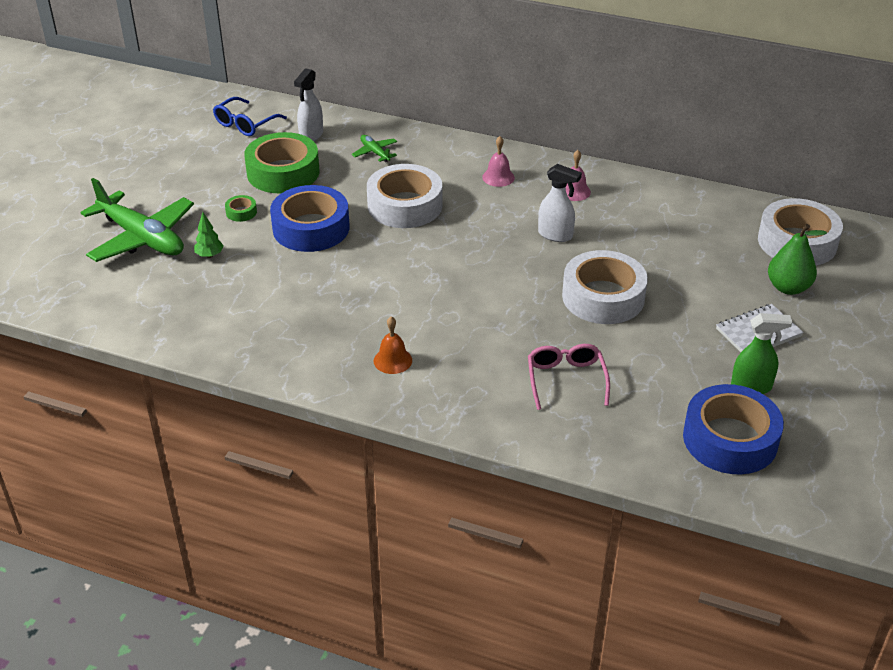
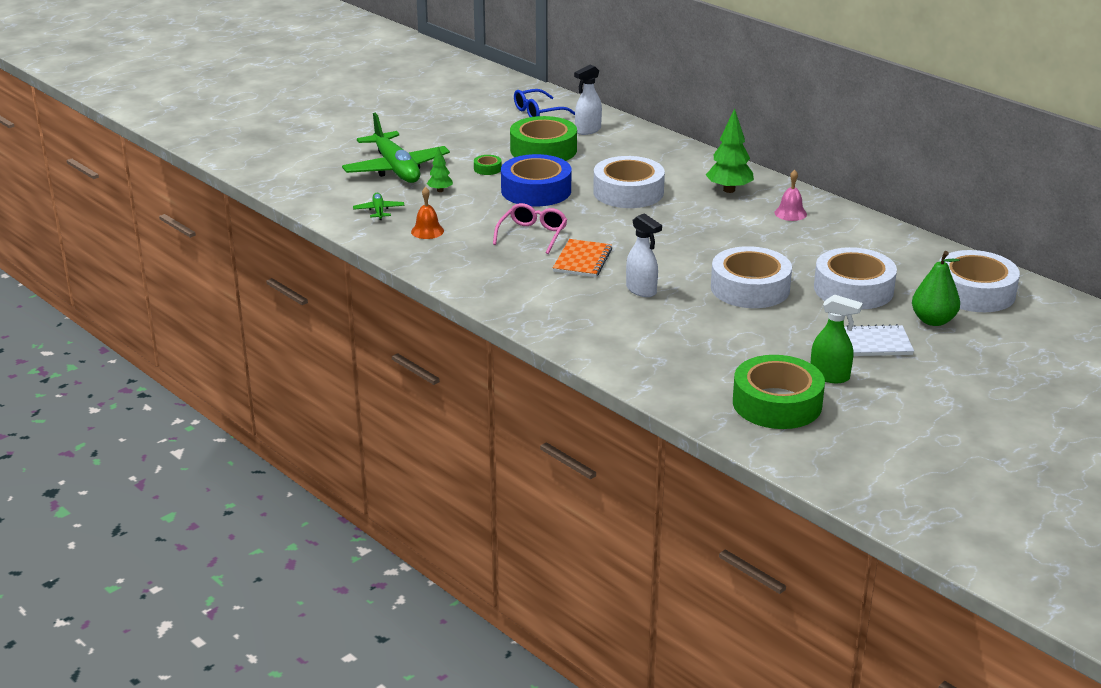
camera: 25 degrees right, 10 degrees down
(375, 152) = (633, 152): green plane -> green plane (379, 211)
(392, 360) = (532, 287): orange bell -> orange bell (427, 231)
(420, 309) = (582, 260): none -> orange notebook
(498, 177) = (729, 190): pink bell -> green tree
(555, 235) = (745, 239): white spray bottle -> white spray bottle (641, 290)
(566, 379) = (667, 332): pink glasses -> pink glasses (533, 235)
(694, 270) = (853, 289): none -> white tape
(730, 439) = (777, 403): blue tape -> green tape

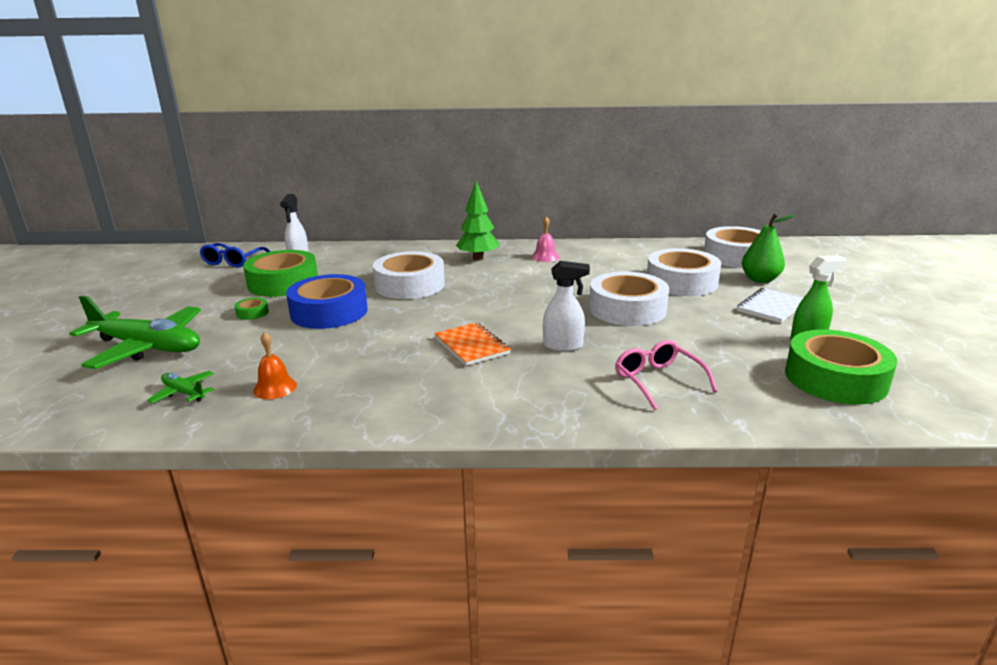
camera: 45 degrees left, 5 degrees down
(440, 190) = (230, 347): green tree -> none
(533, 235) = (389, 345): pink glasses -> pink glasses (657, 381)

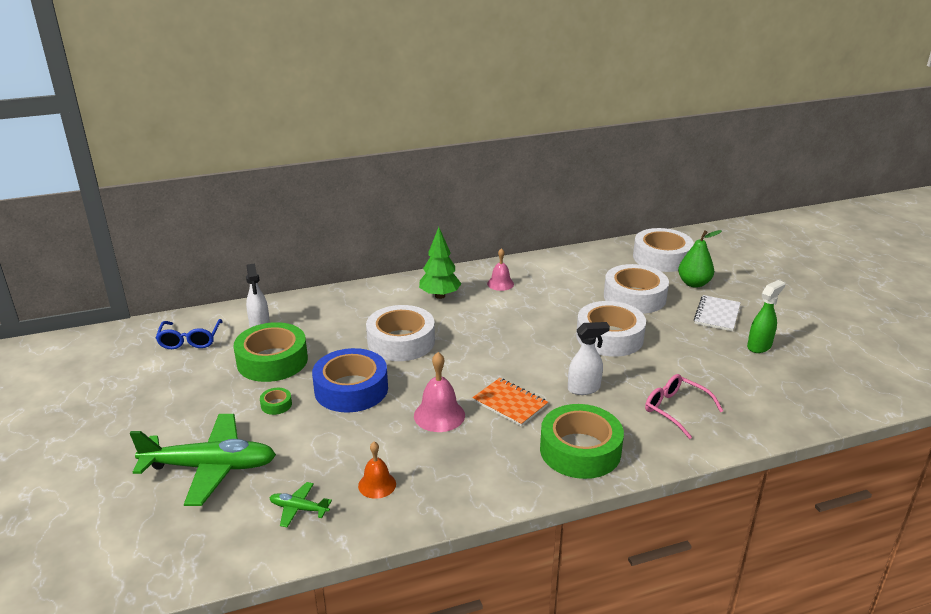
camera: 20 degrees left, 5 degrees up
(391, 343) = (439, 415): none -> pink bell
(835, 378) = (794, 381): green tape -> green tape (580, 450)

